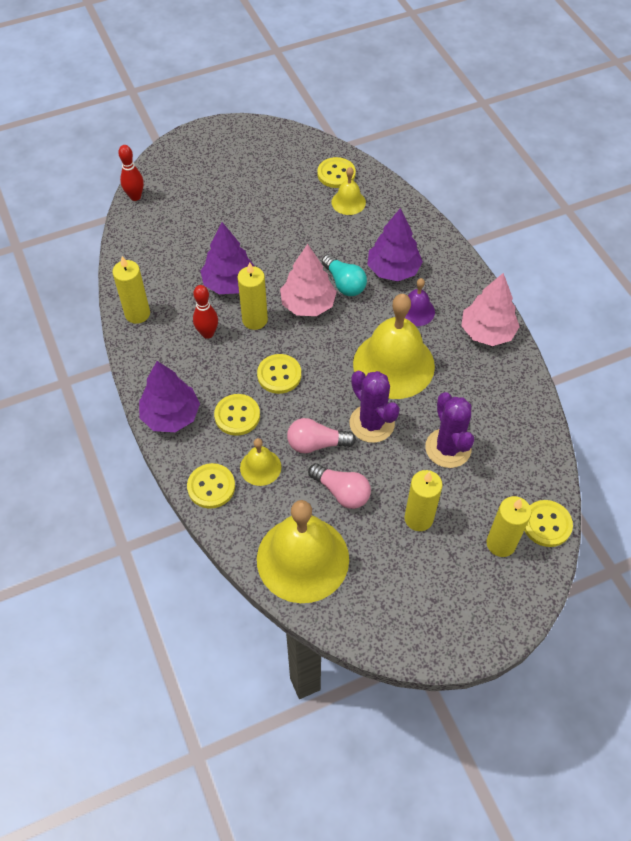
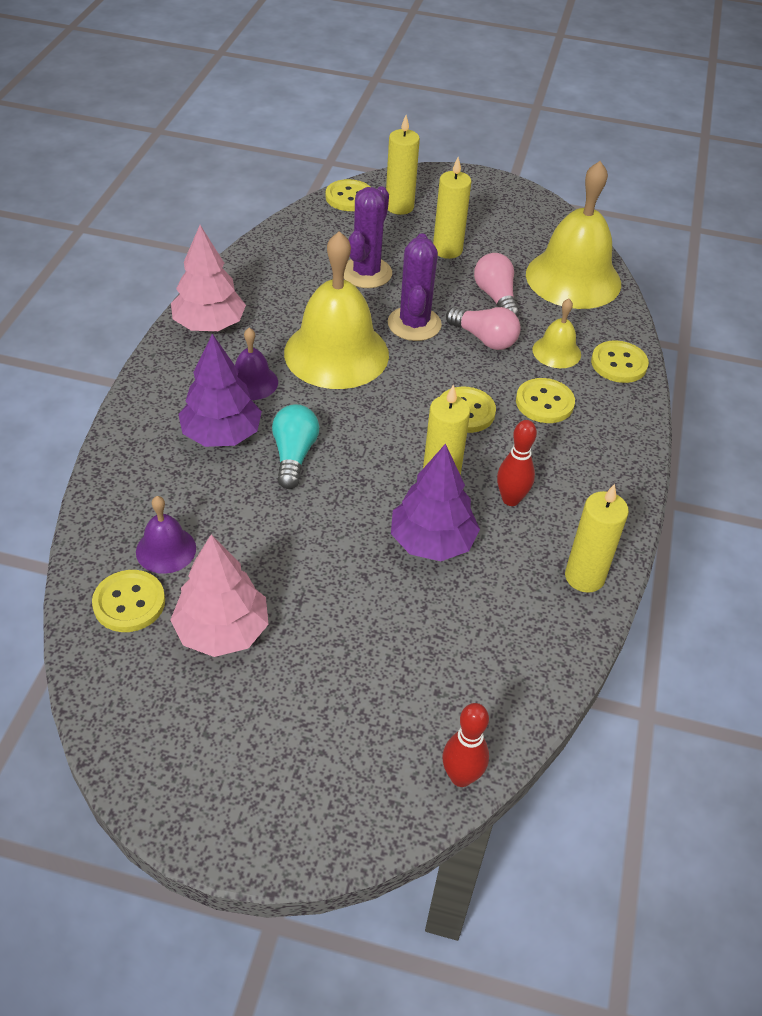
camera: 145 degrees left, 10 degrees down
(171, 415) = (618, 442): purple tree -> none
(308, 304) = (361, 459): pink tree -> pink tree (222, 631)
(348, 202) = (166, 549): yellow bell -> purple bell

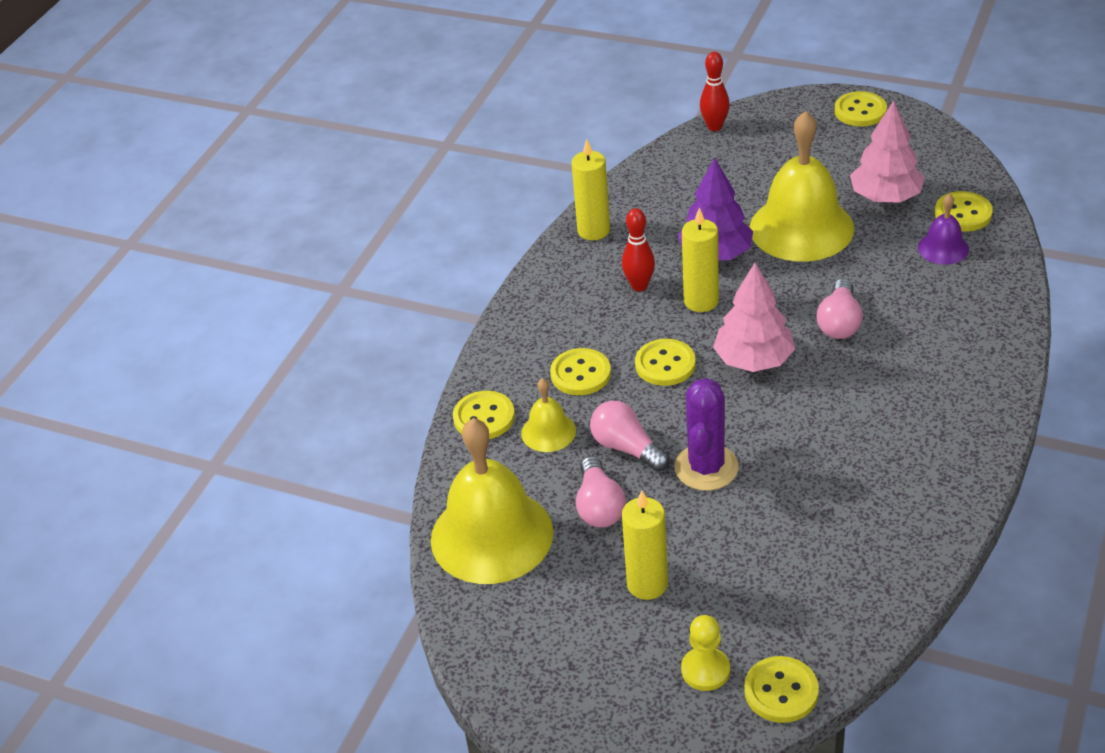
camera: 165 degrees left, 5 degrees down
(209, 325) = (951, 466): pink tree -> pink tree (754, 360)
(221, 435) = (913, 341): purple tree -> none
(236, 815) = (860, 111): none -> yellow button
(252, 382) = (890, 395): purple bell -> none
(294, 455) = (839, 322): turquoise light bulb -> pink light bulb
(336, 353) = (799, 430): yellow bell -> yellow bell (801, 228)
(366, 273) = (760, 544): purple cactus -> none
(399, 207) = (705, 670): yellow candle -> yellow pawn

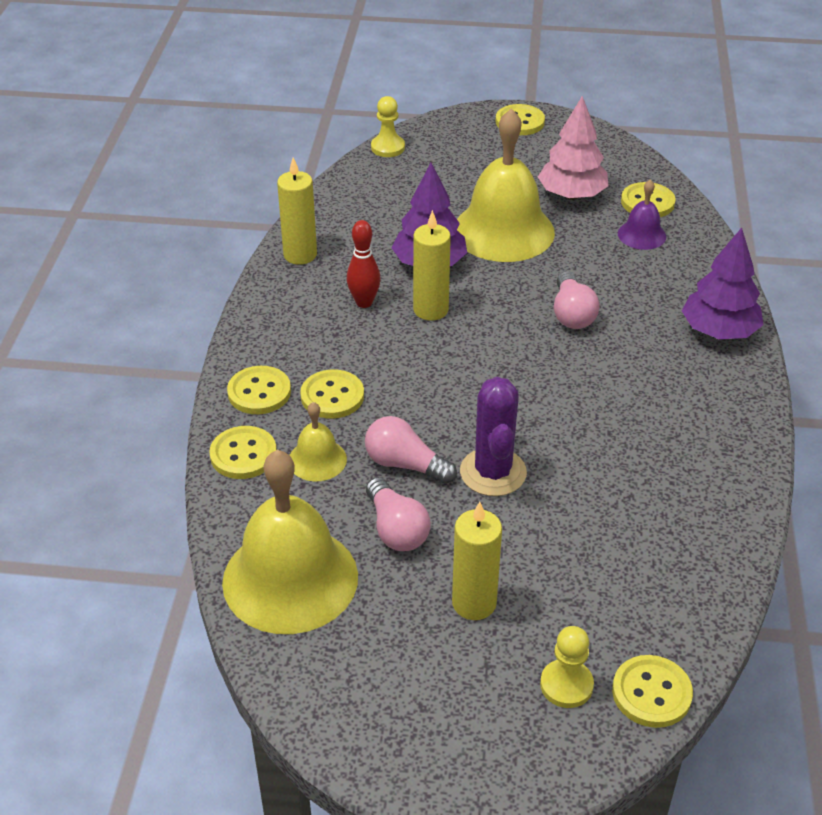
camera: 20 degrees left, 0 degrees up
(665, 364) = (416, 375): yellow button -> yellow button (259, 392)
(714, 127) = (388, 147): red bowling pin -> yellow pawn
(754, 360) = (503, 360): pink tree -> none
(984, 359) = (718, 331): none -> purple tree

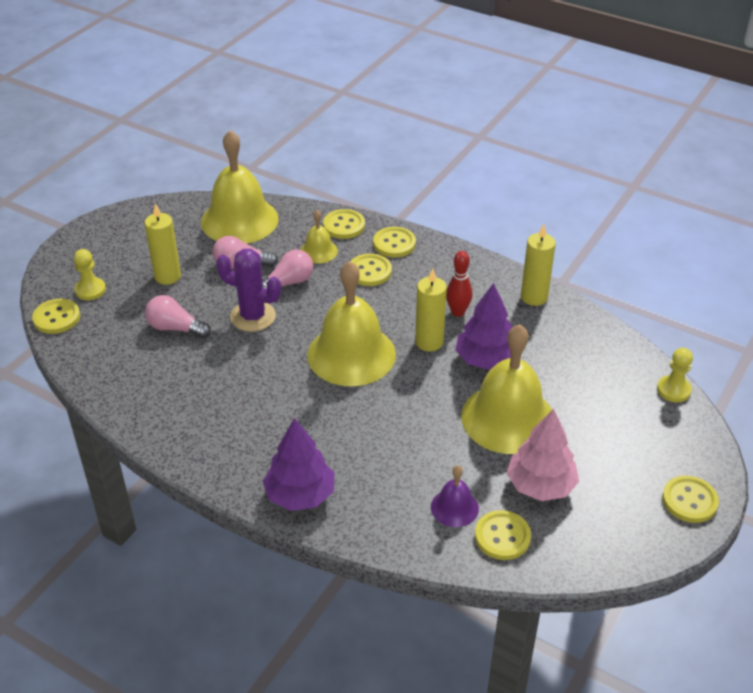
camera: 115 degrees right, 0 degrees up
(495, 362) = (351, 354): none -> yellow bell
(572, 314) = (377, 415): pink light bulb -> pink light bulb (175, 328)

